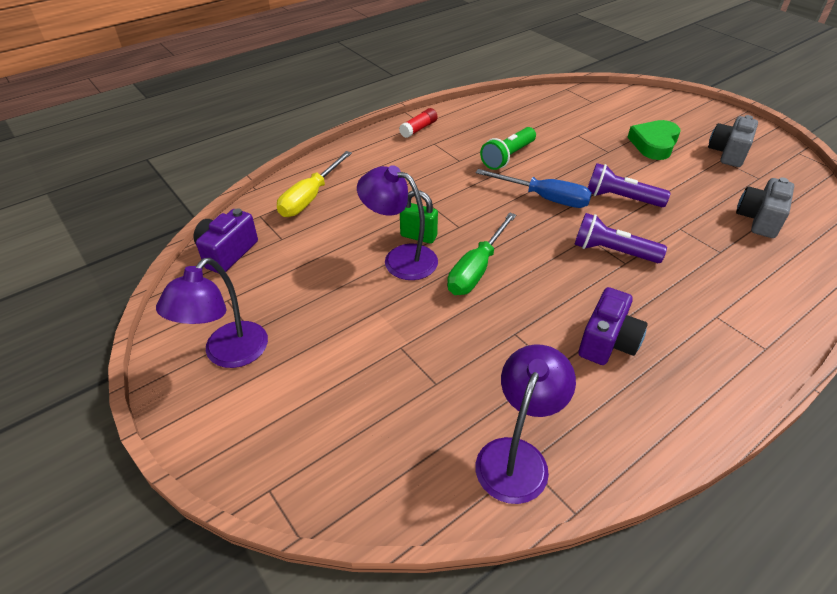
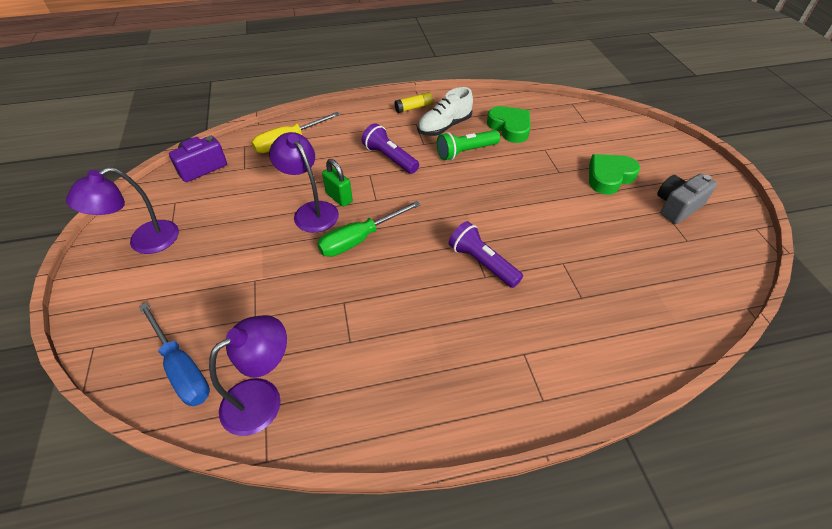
camera: 25 degrees right, 5 degrees up
(418, 129) = (414, 108): red glue stick -> yellow glue stick
(466, 139) = (444, 127): none -> white shoe
(529, 124) = (510, 127): none -> green heart
(544, 198) = (465, 197): blue screwdriver -> blue screwdriver (182, 368)
(607, 342) = (409, 338): purple camera -> none
(620, 198) = (532, 218): purple flashlight -> purple flashlight (389, 158)
(759, 219) = (649, 280): grey camera -> none

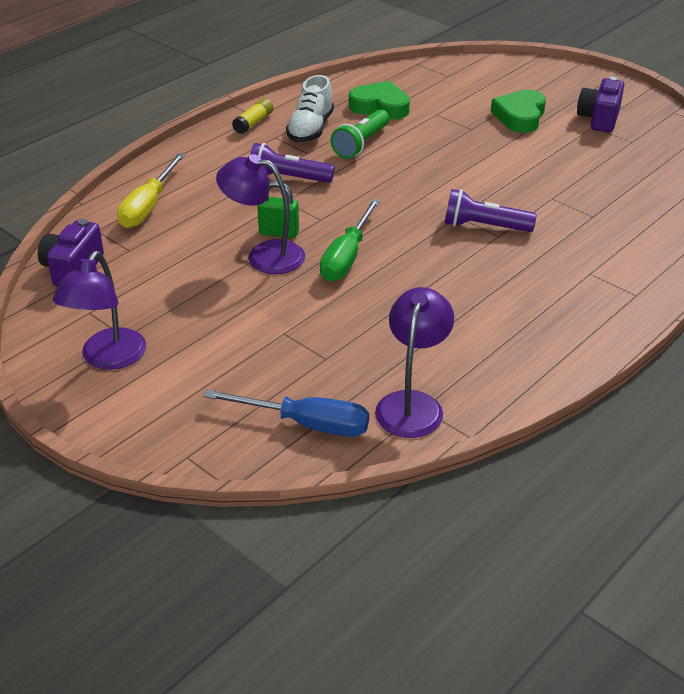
camera: 35 degrees left, 10 degrees down
(677, 207) = (599, 119): grey camera -> purple camera

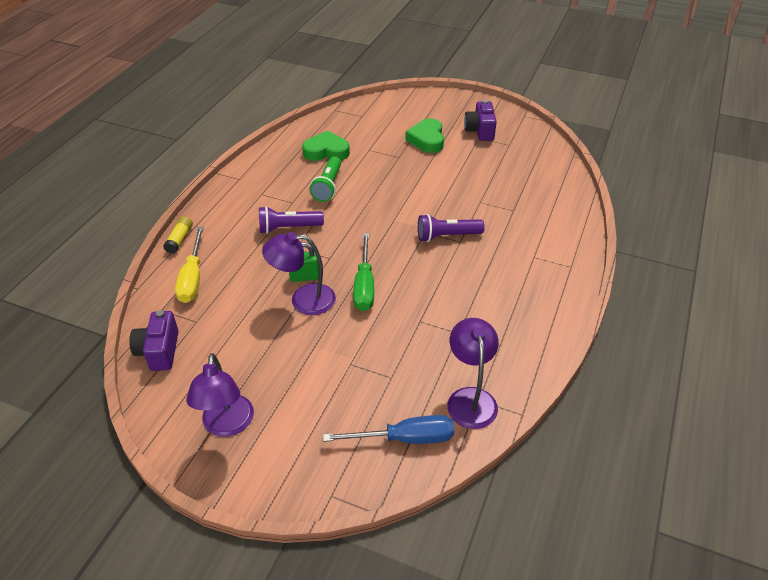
camera: 20 degrees left, 5 degrees up
(253, 123) = (239, 185): yellow glue stick -> yellow glue stick (179, 239)
(310, 129) = (285, 181): white shoe -> none

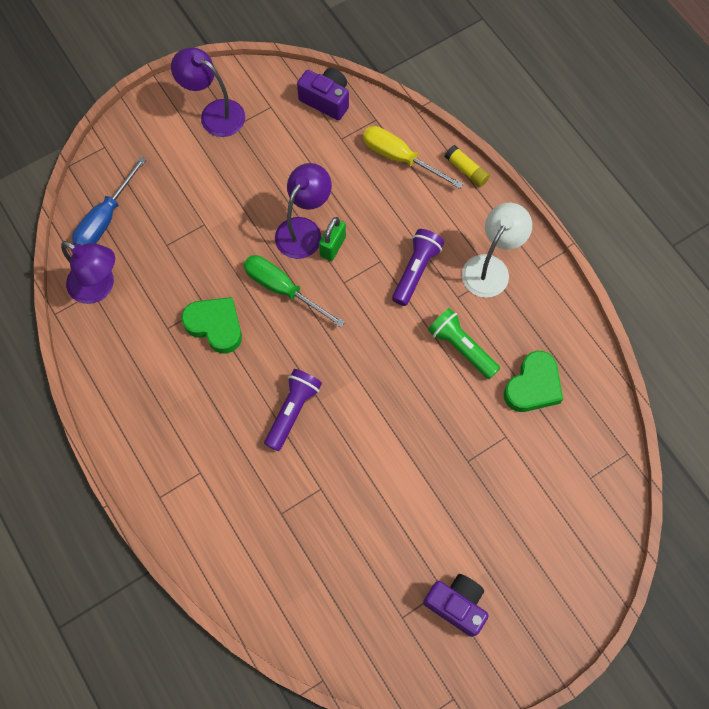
camera: 125 degrees right, 25 degrees up
(256, 197) = (490, 267): none -> white lamp
(427, 140) = (481, 520): green heart -> green heart (215, 326)

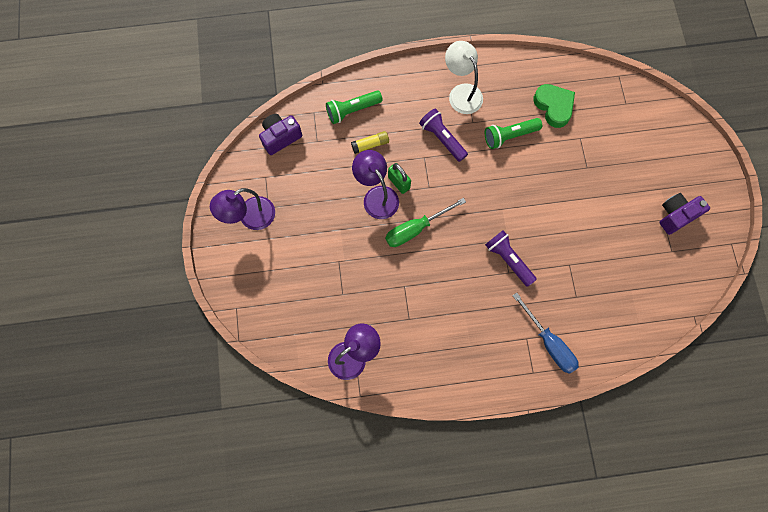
camera: 65 degrees left, 5 degrees up
(105, 218) = (299, 329): blue screwdriver -> blue screwdriver (549, 342)
(215, 326) = (422, 285): green heart -> none
(400, 158) = (352, 110): yellow screwdriver -> green flashlight
(466, 170) = (383, 74): yellow glue stick -> yellow glue stick (370, 144)

